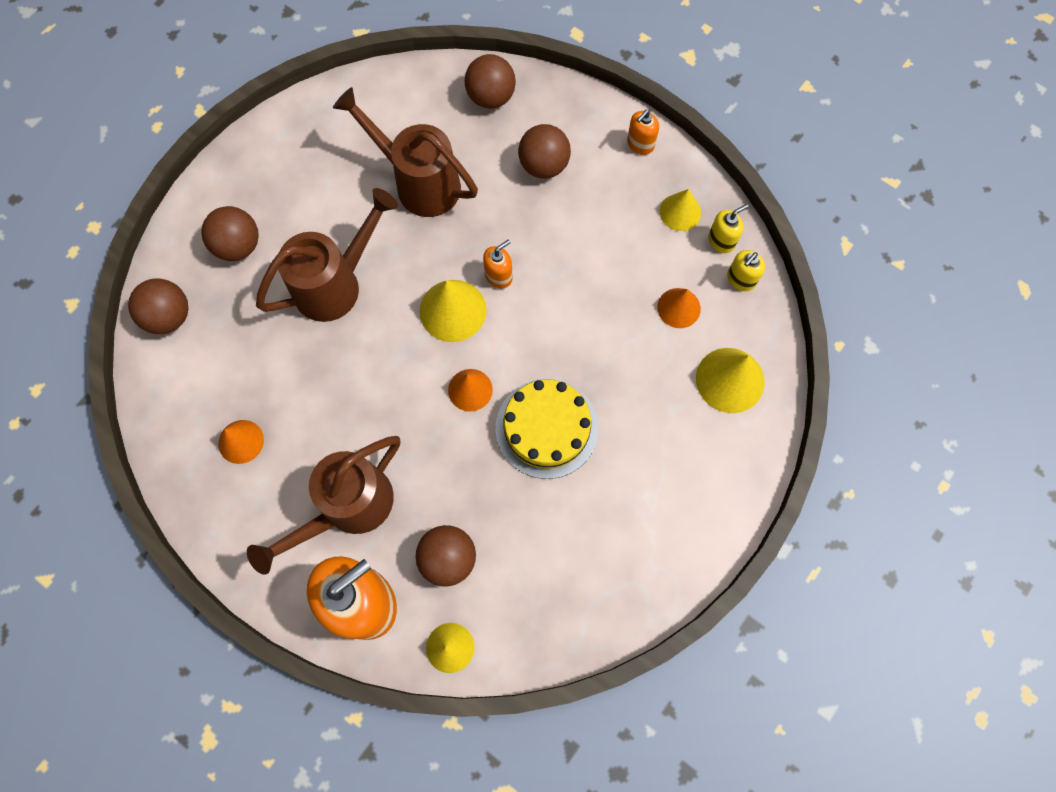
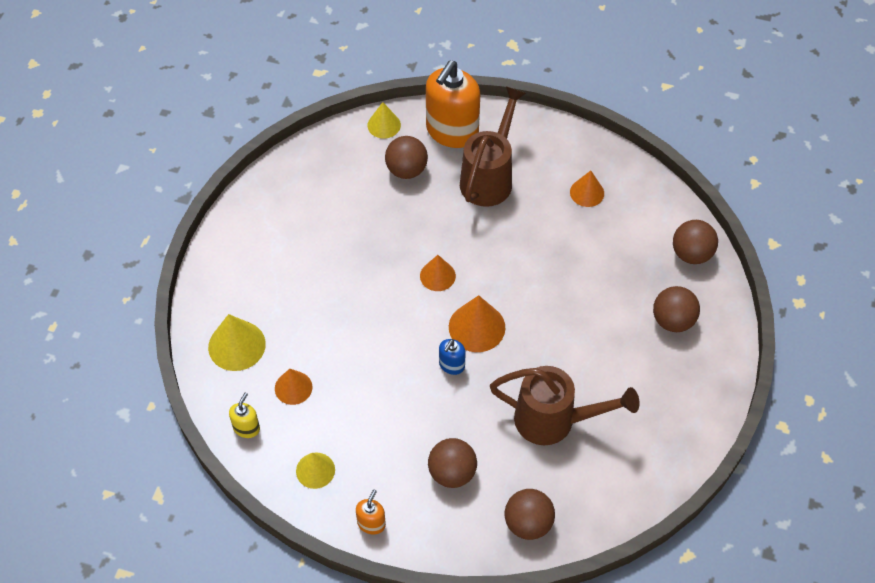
camera: 160 degrees right, 15 degrees down
(336, 284) = (579, 317): brown watering can -> none
(453, 310) = (477, 327): yellow cone -> orange cone
(498, 276) = (451, 365): orange soap dispenser -> blue soap dispenser
(546, 428) = (369, 268): yellow cake -> none
(721, 241) = (271, 456): yellow soap dispenser -> none

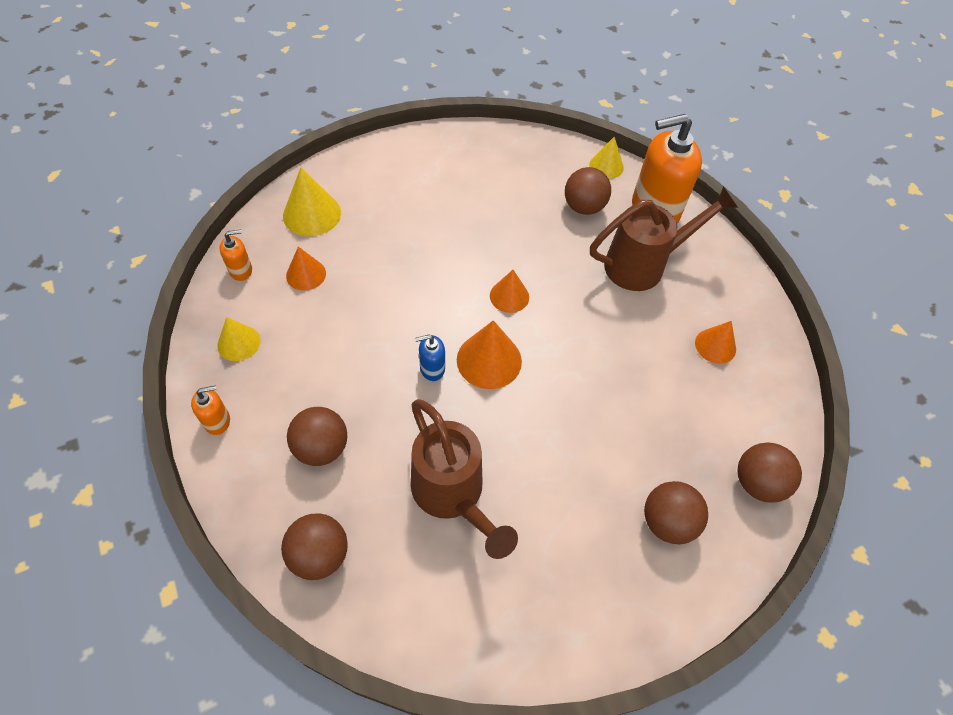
camera: 45 degrees right, 0 degrees up
(246, 428) = (241, 270): yellow soap dispenser -> orange soap dispenser

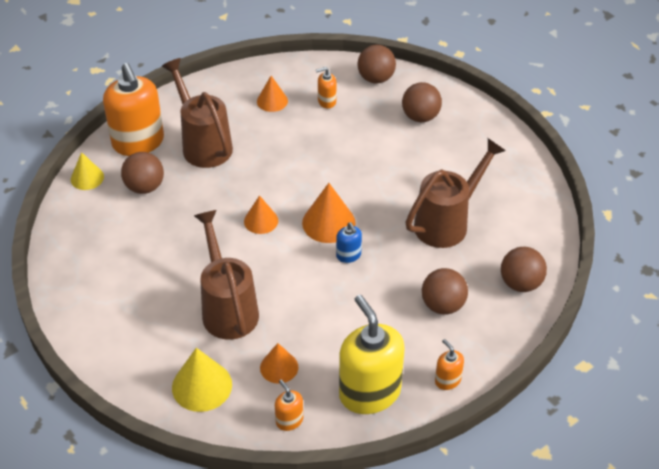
camera: 100 degrees left, 10 degrees down
(239, 343) = (369, 392): yellow cone -> yellow soap dispenser
(396, 247) = (228, 308): none -> brown watering can
(710, 407) = (326, 101): none -> orange soap dispenser

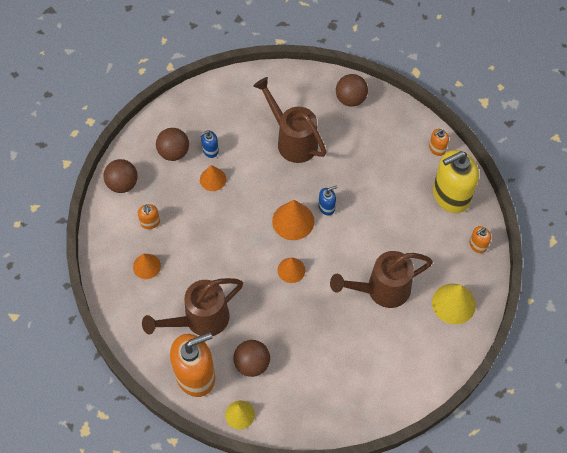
camera: 90 degrees left, 15 degrees up
(279, 367) = (433, 253): orange cone -> orange cone (213, 179)
(426, 147) = (210, 150): none -> blue soap dispenser
(443, 305) = (372, 148): brown ball -> none

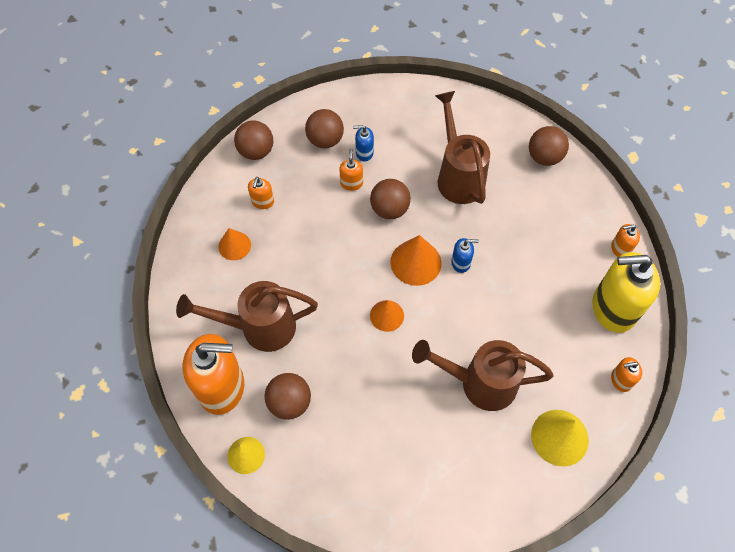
camera: 25 degrees right, 0 degrees up
(213, 179) = (351, 183): orange cone -> orange soap dispenser
(253, 188) = (389, 209): none -> brown ball

